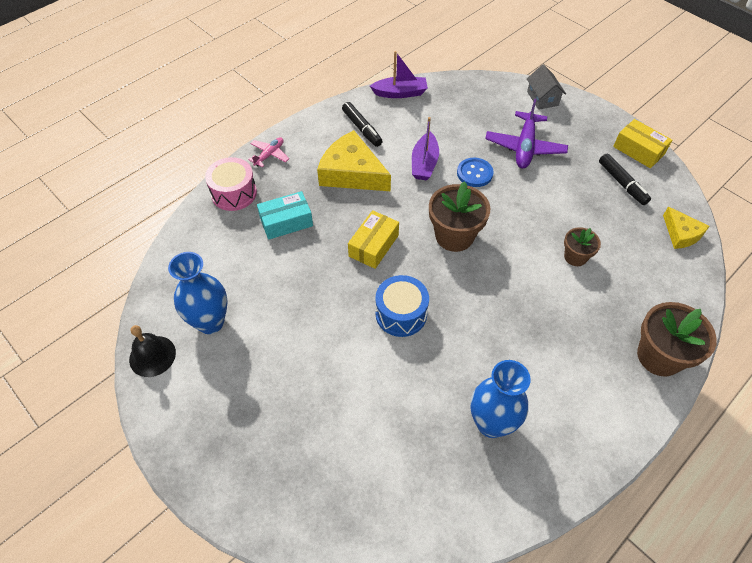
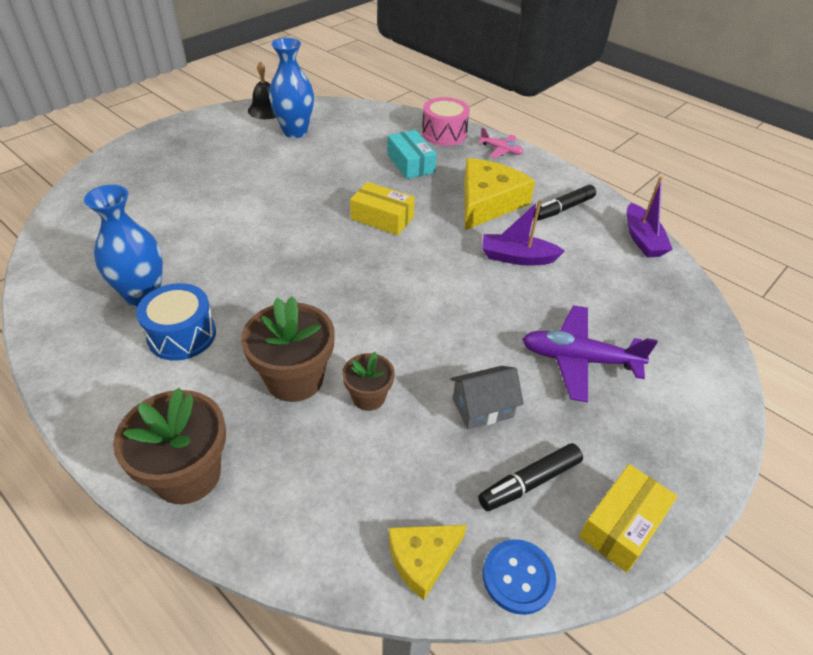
camera: 85 degrees right, 10 degrees down
(401, 314) = (290, 236): blue drum -> blue drum (182, 335)
(454, 236) = (399, 279): brown flower pot -> brown flower pot (294, 379)
(474, 173) = (510, 302): blue button -> blue button (518, 577)
(542, 98) = (704, 393): grey house -> grey house (482, 408)

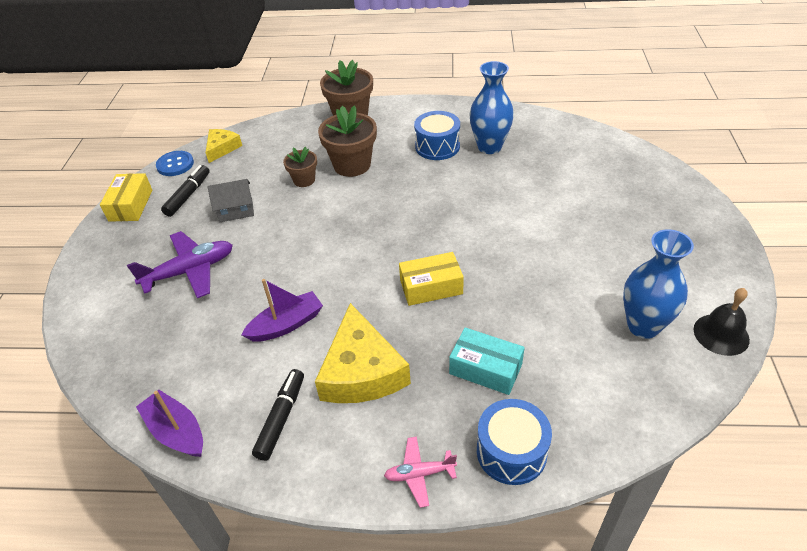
camera: 145 degrees right, 0 degrees up
(444, 134) = (511, 452): pink drum -> blue drum
(482, 408) = (236, 210): grey house -> grey house turned 45 degrees clockwise

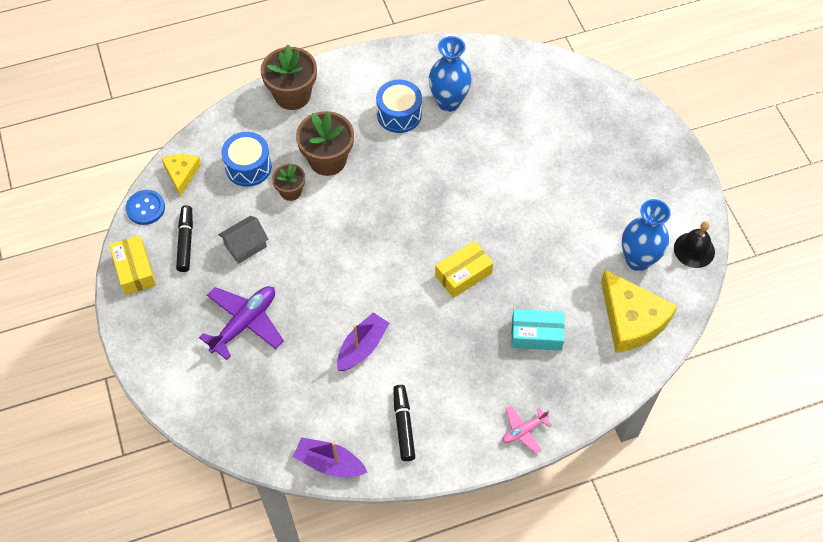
camera: 25 degrees left, 15 degrees up
(362, 371) = (444, 367): yellow cheese -> yellow cheese (631, 319)
(511, 452) = (579, 393): blue drum -> blue drum (248, 167)

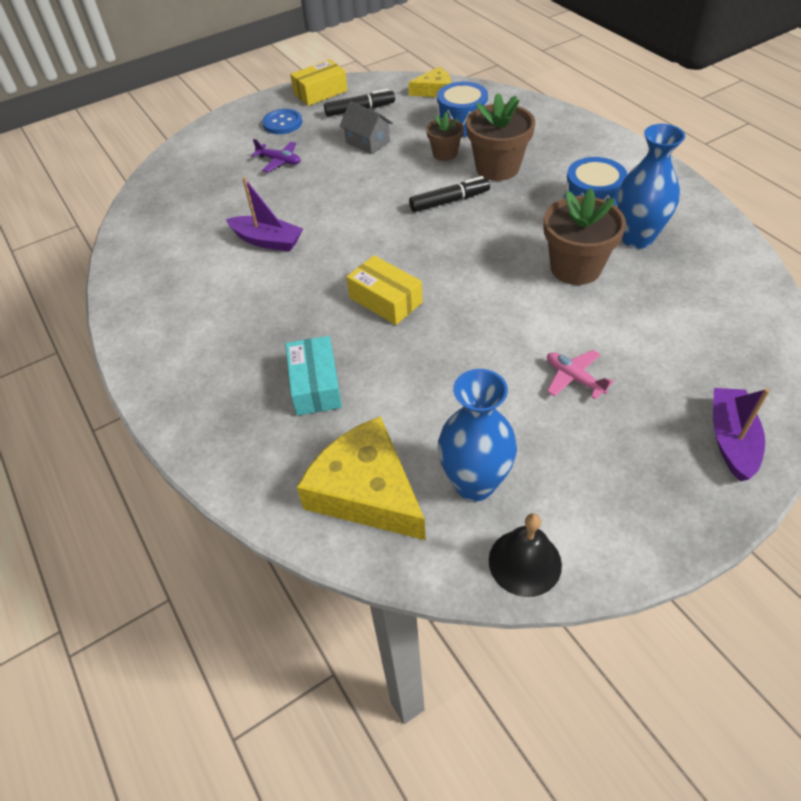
camera: 80 degrees right, 10 degrees down
(145, 208) = (388, 82): blue button -> blue button (282, 123)
(244, 323) = (279, 161): purple plane -> purple plane, size x0.56
(292, 95) = (568, 128): brown flower pot -> brown flower pot (575, 268)
(329, 463) = (127, 247): purple boat -> purple boat (731, 440)
(403, 425) = (174, 291): black marker -> black marker (449, 201)
(524, 430) = (173, 397): pink plane -> pink plane (574, 378)
(631, 319) = (366, 491): yellow cheese -> yellow cheese turned 90 degrees clockwise

